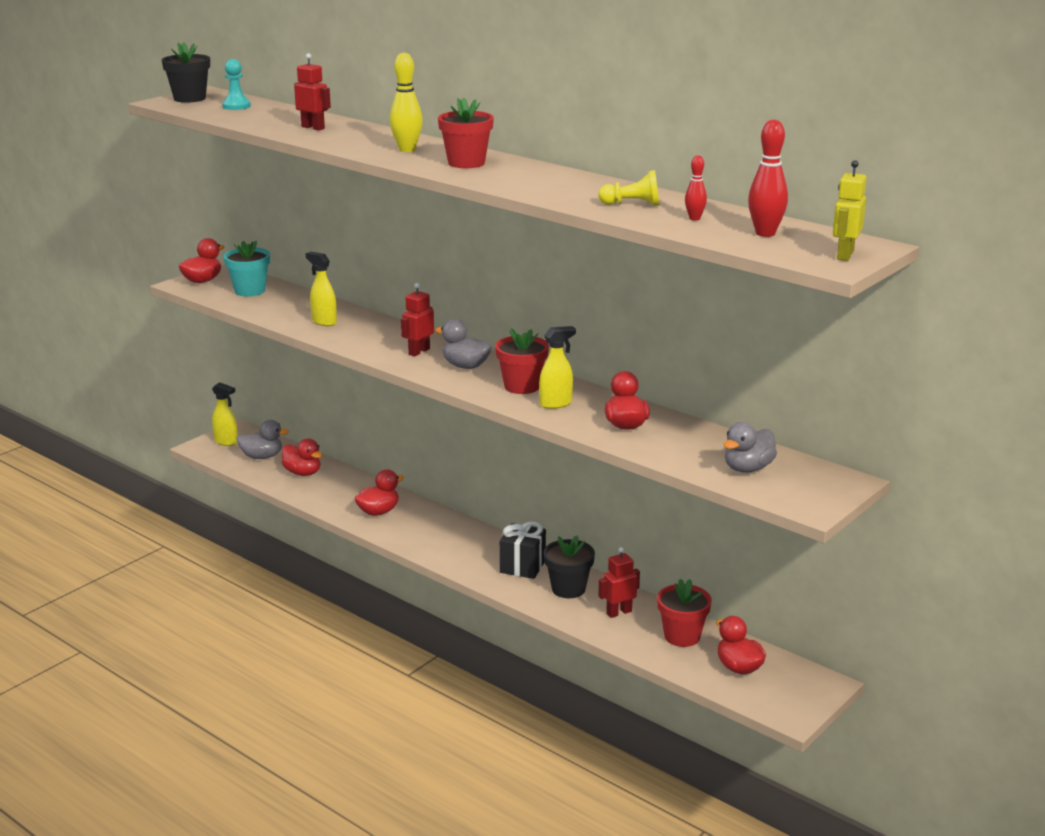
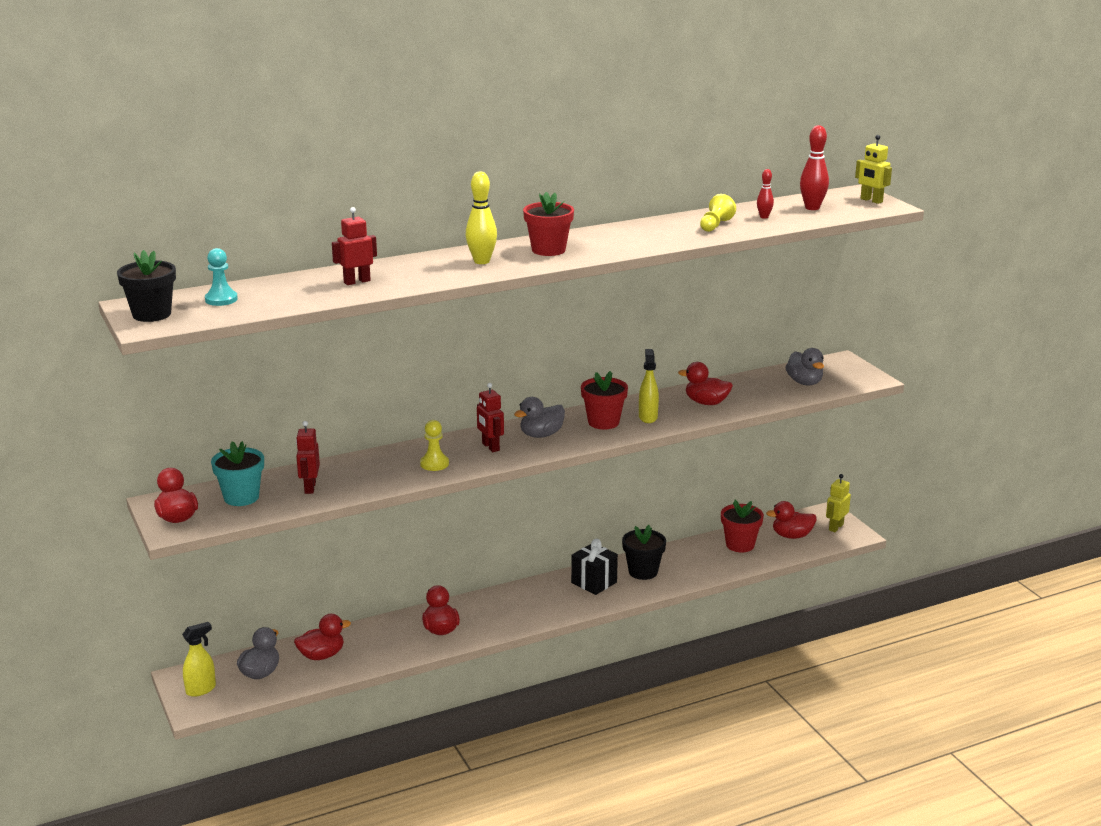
camera: 65 degrees left, 0 degrees up
(324, 322) = (372, 475): yellow spray bottle -> none
(365, 338) = (434, 464): none -> yellow pawn
(618, 612) = (691, 560): red robot -> red robot (310, 488)
(793, 696) = (835, 527): none -> yellow robot

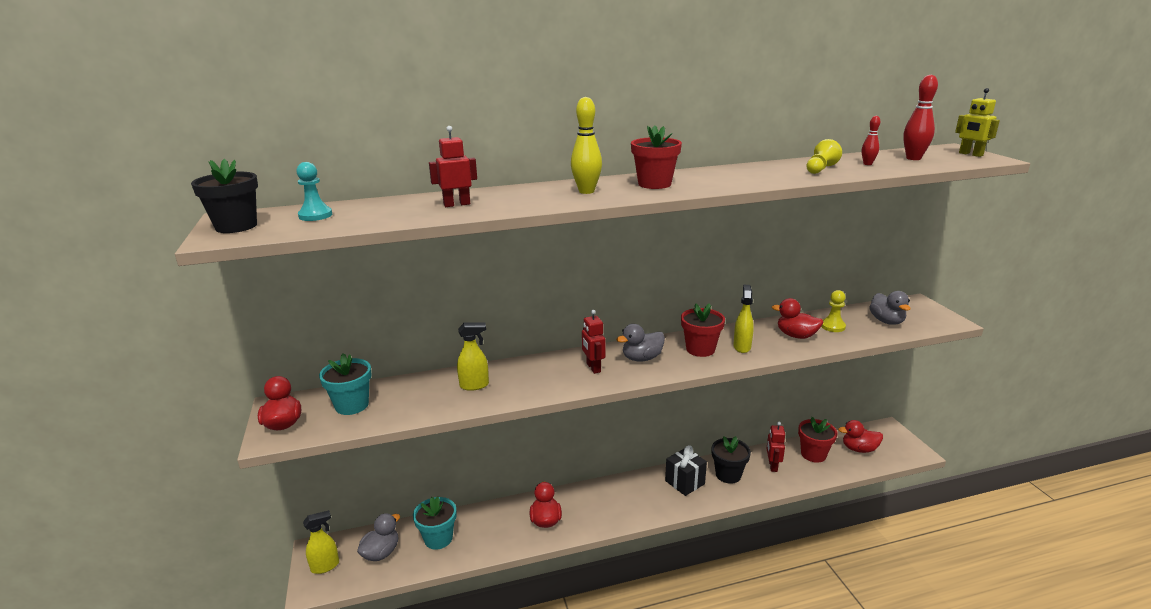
camera: 10 degrees right, 0 degrees up
(310, 488) = (417, 399): red robot -> red robot (772, 466)
(322, 655) = (438, 538): red duck -> turquoise flower pot
(367, 471) = (474, 385): none -> yellow spray bottle
(434, 464) = (538, 382): yellow pawn -> yellow pawn (833, 326)
(835, 527) = (897, 443): yellow robot -> none

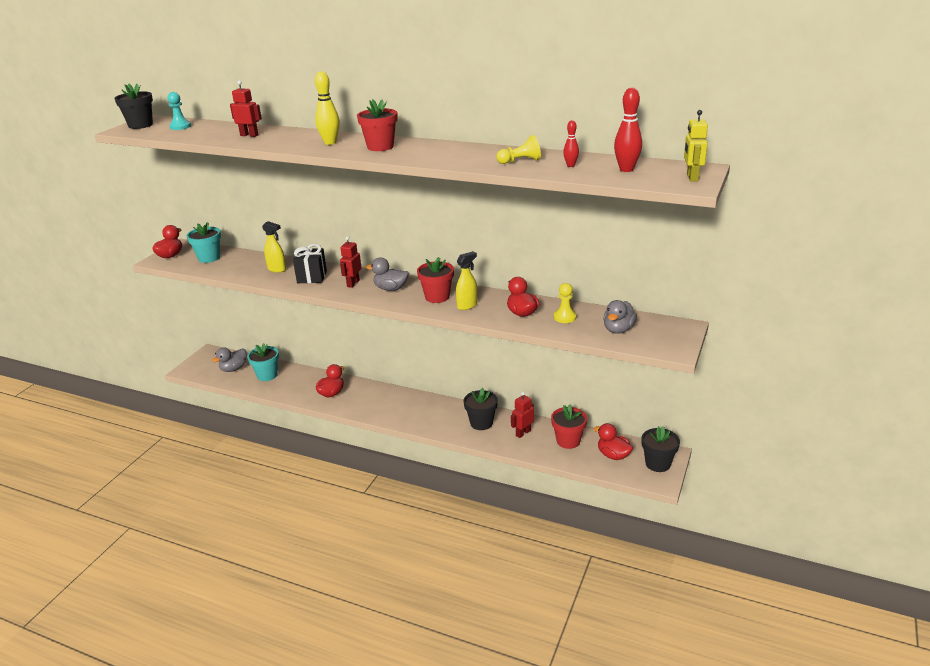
camera: 40 degrees right, 5 degrees up
(325, 566) = (203, 363): yellow spray bottle -> none
(381, 553) = (233, 369): grey duck -> grey duck turned 150 degrees clockwise
(684, 482) = (444, 413): black gift -> black gift (312, 277)
(894, 440) = (658, 464): none -> black flower pot

